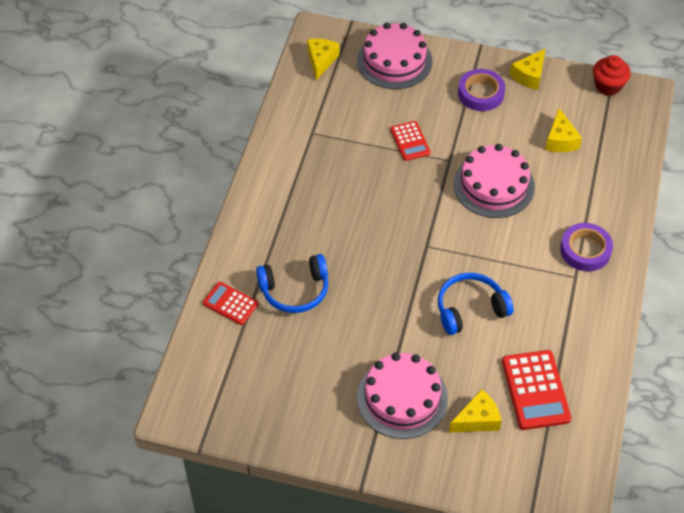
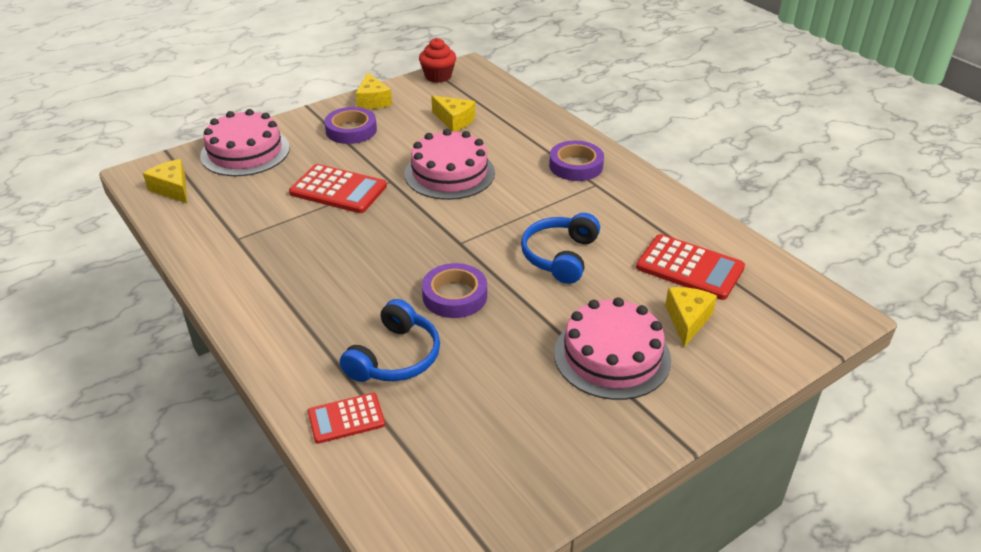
camera: 50 degrees left, 15 degrees down
(374, 280) = (455, 296): none -> purple tape
(410, 141) = (338, 190): red calculator -> red calculator, size x1.62

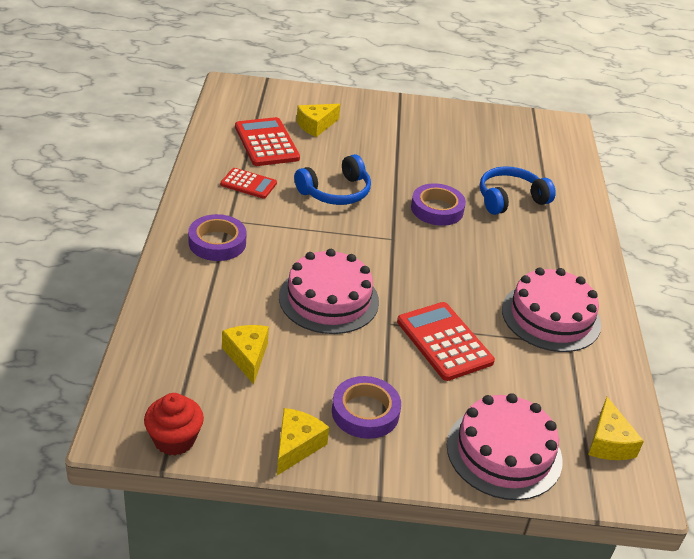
camera: 145 degrees left, 0 degrees up
(346, 418) = (564, 188): red calculator -> red calculator (248, 184)
(612, 356) = (383, 136): pink cake -> pink cake (551, 317)

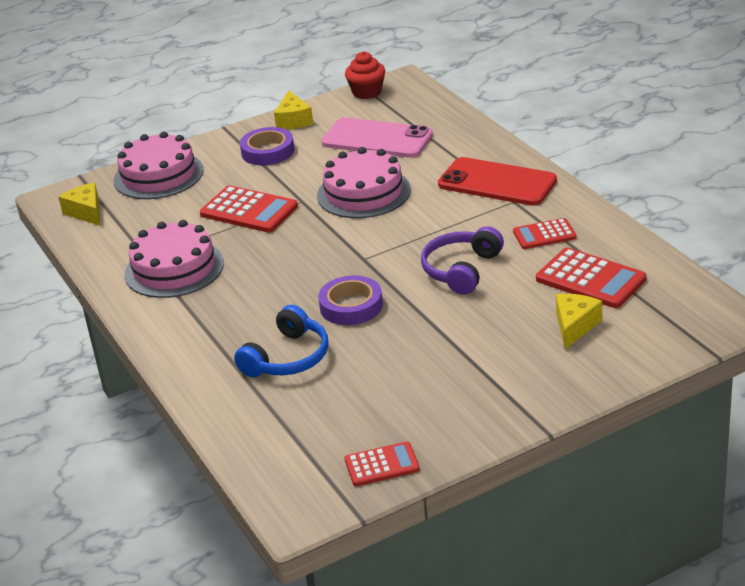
camera: 155 degrees right, 5 degrees down
(217, 242) = (497, 183): purple tape -> red phone
(247, 356) = (377, 139): yellow cheese -> pink phone
(335, 192) = (461, 270): blue headphones -> purple headphones
(502, 121) = (382, 465): none -> red calculator

